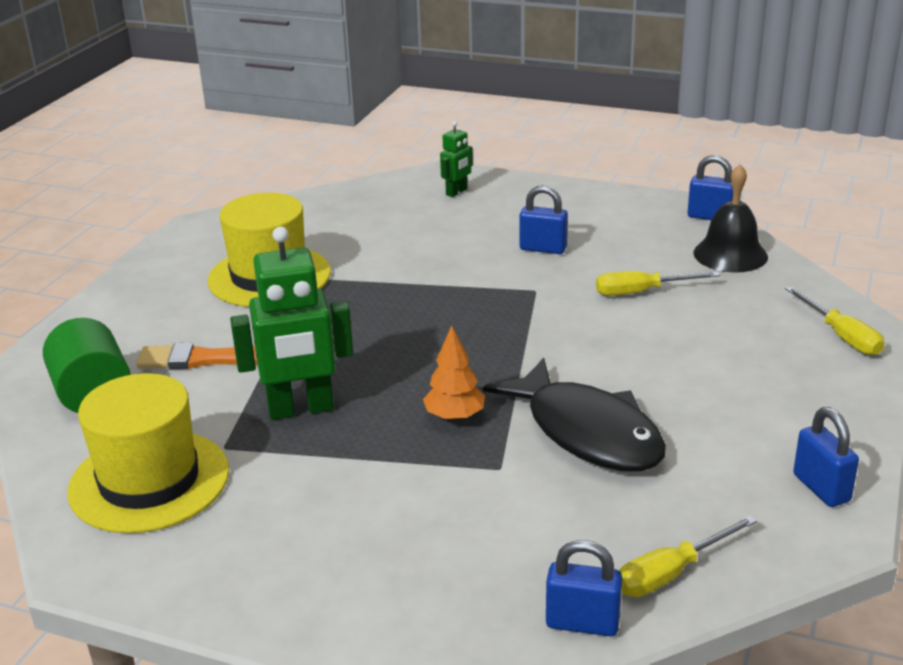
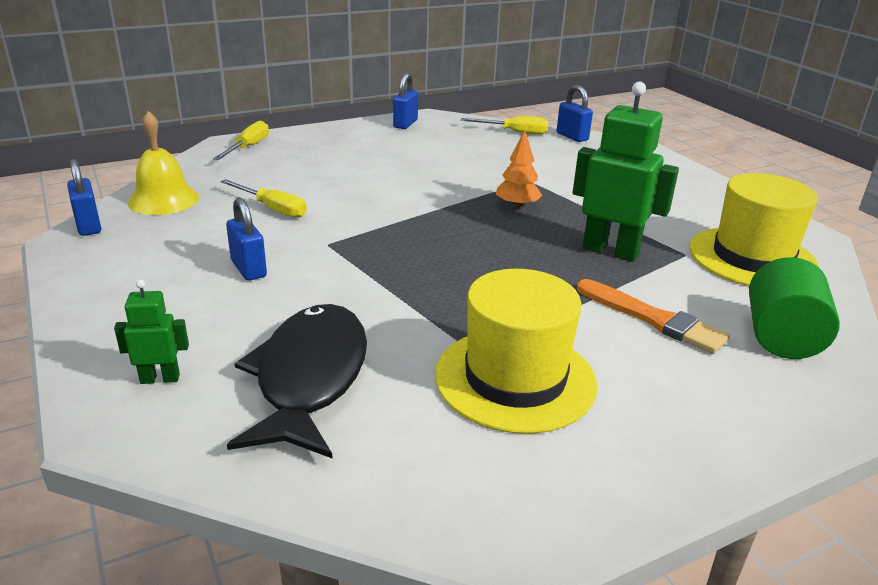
camera: 140 degrees left, 0 degrees up
(587, 432) = (459, 172): black fish -> black fish (309, 378)
(730, 254) = (163, 200): black bell -> yellow bell

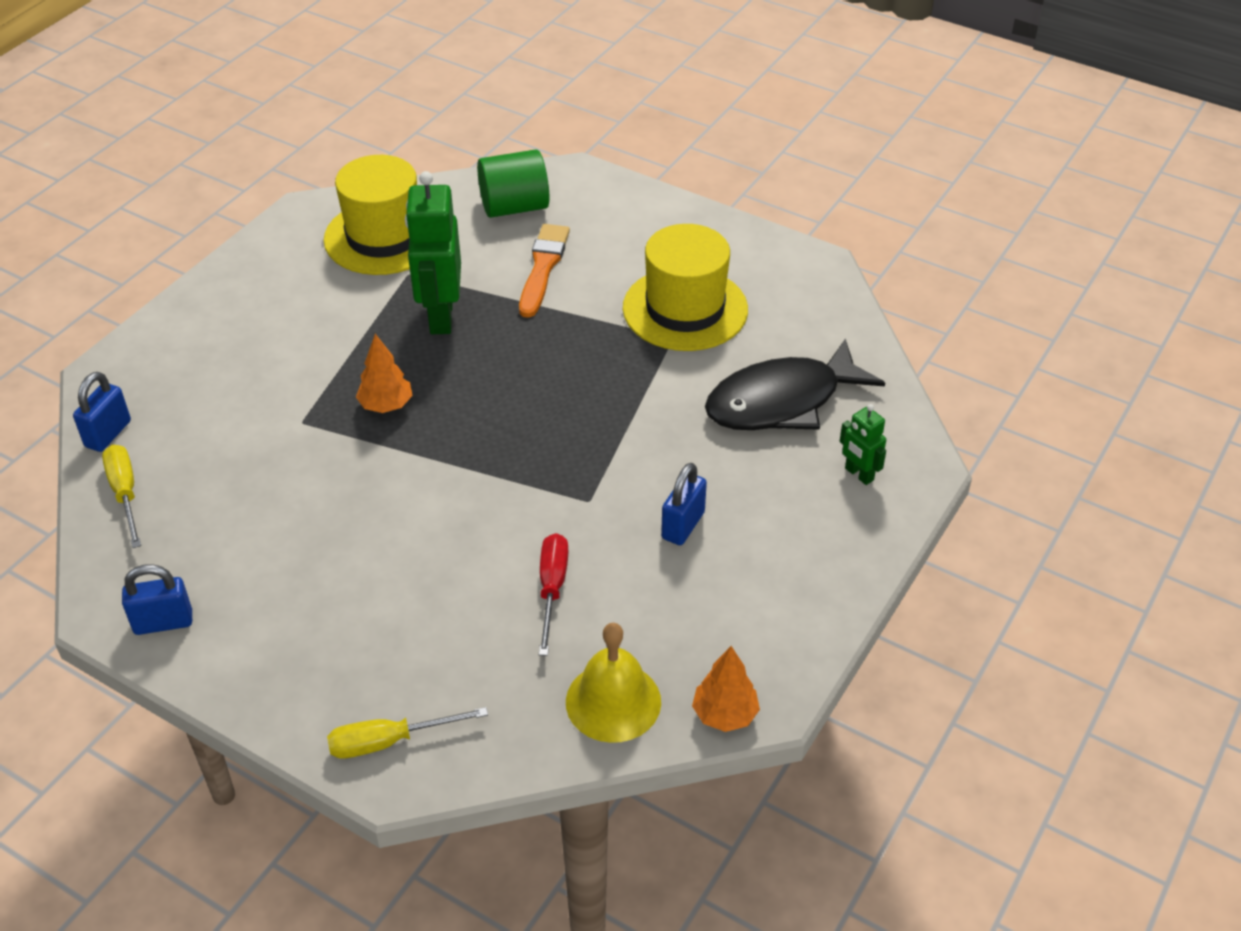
camera: 120 degrees left, 15 degrees up
(88, 226) = (724, 714): blue padlock -> orange tree
(272, 209) = (552, 589): yellow screwdriver -> red screwdriver

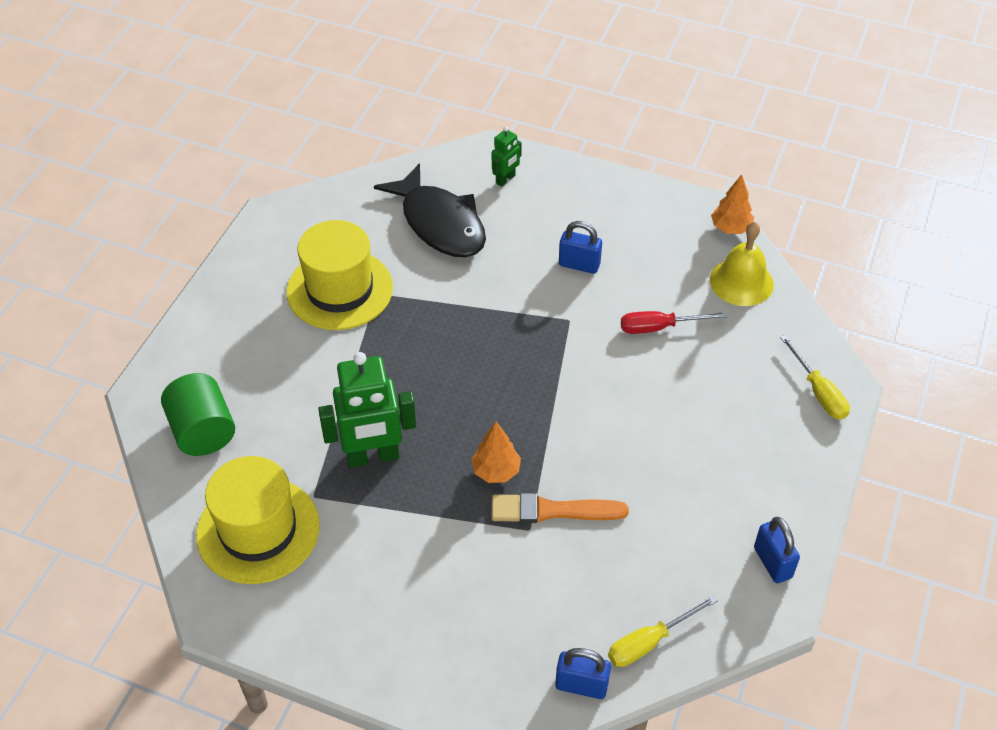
camera: 100 degrees left, 5 degrees up
(543, 267) = (294, 393): orange brush -> orange brush (552, 510)

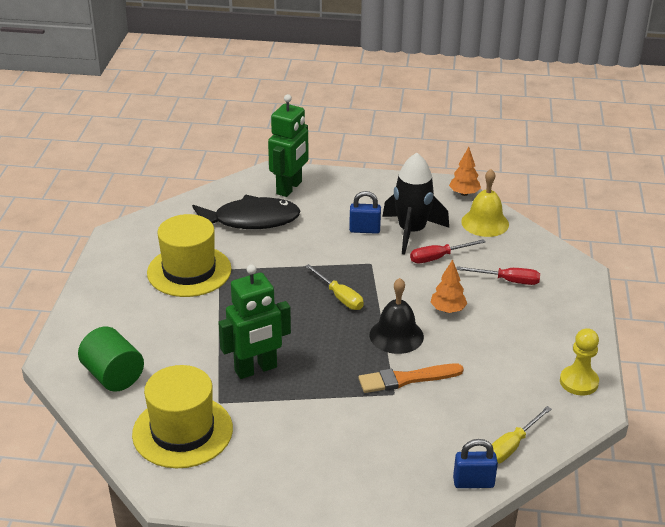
camera: 15 degrees left, 15 degrees down
(440, 223) = (251, 220): black fish -> black fish turned 45 degrees counterclockwise
(496, 471) = (354, 362): orange tree -> orange tree (448, 310)
(505, 179) = (289, 188): green robot -> green robot, size x1.99
(562, 440) = (396, 335): none -> black bell
(639, 279) = (411, 232): none -> black rocket
(738, 382) = (508, 281): none -> red screwdriver
(772, 562) = (579, 382): blue padlock -> yellow pawn
(818, 392) = (566, 277): yellow screwdriver -> yellow screwdriver (339, 297)

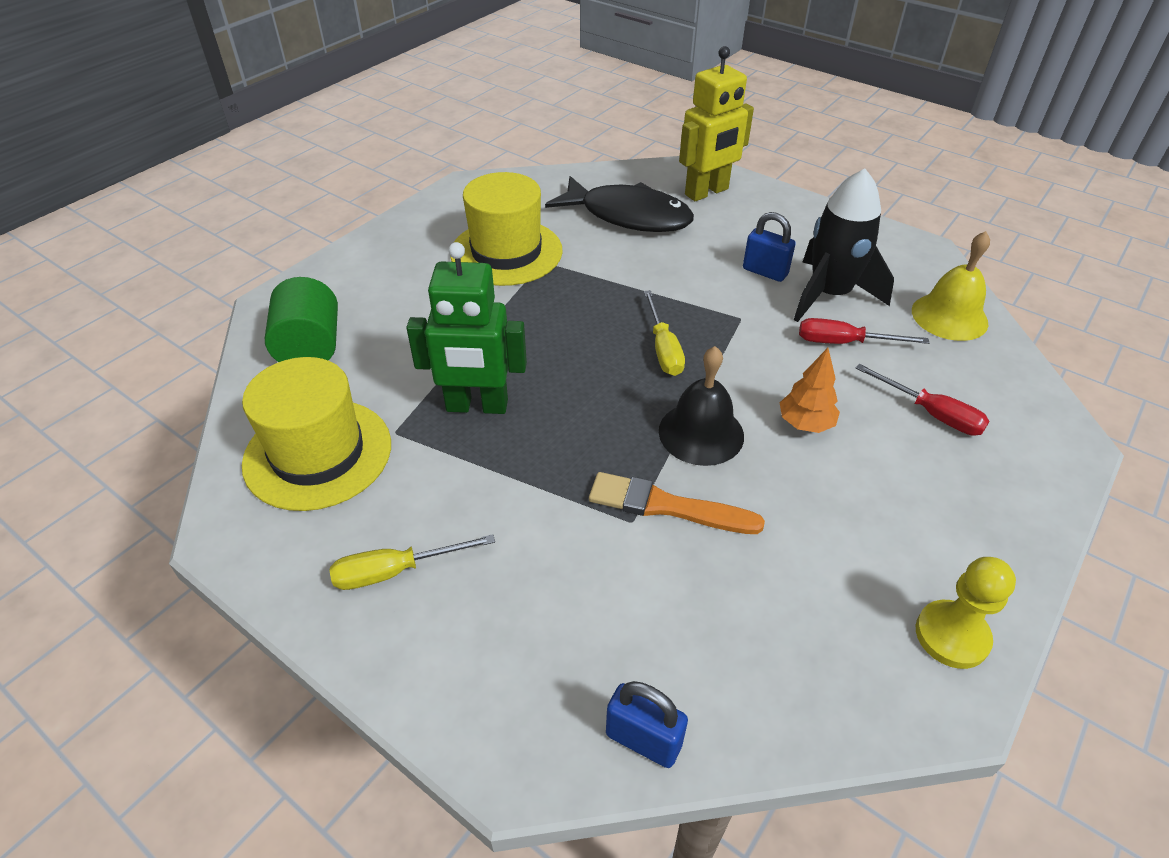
camera: 30 degrees right, 10 degrees up
(289, 188) = (707, 192): green robot -> yellow robot
(464, 193) = (943, 267): orange tree -> none
(512, 446) = (755, 702): yellow screwdriver -> yellow screwdriver (395, 571)

